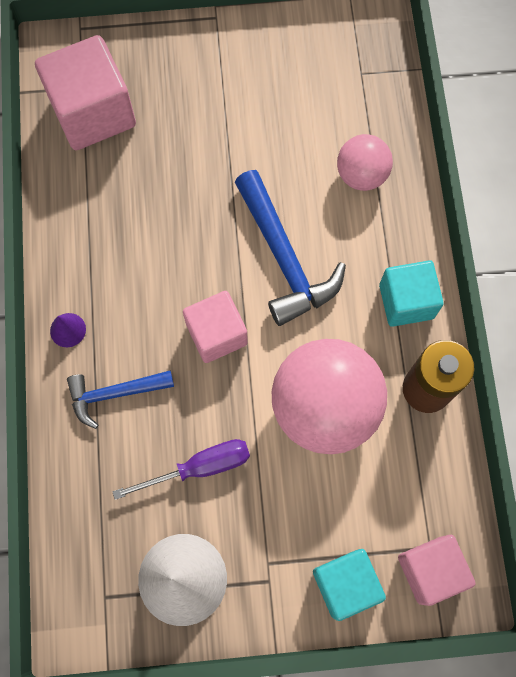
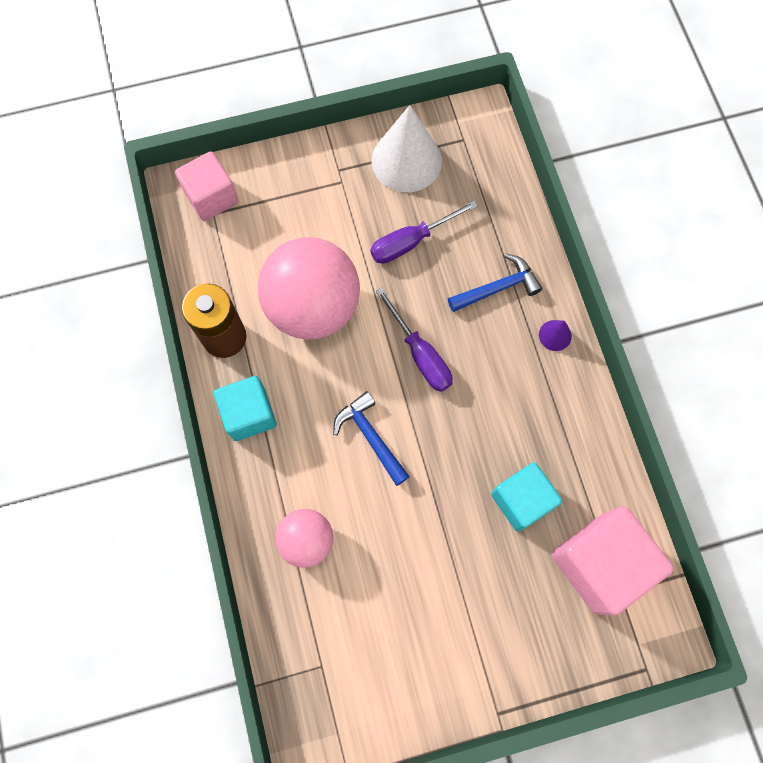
camera: 170 degrees right, 0 degrees up
(216, 334) = (420, 354): pink cube -> purple screwdriver
(285, 258) = (370, 436): blue hammer -> blue hammer, size x0.63
(345, 584) = (278, 177): turquoise cube -> turquoise cube (521, 500)

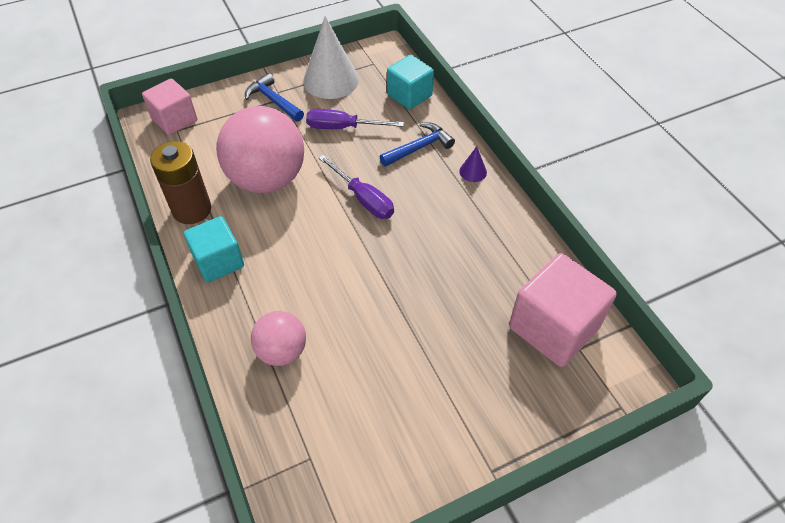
camera: 10 degrees left, 20 degrees down
(370, 436) = (329, 262): blue hammer -> blue hammer (273, 101)
(411, 242) = (343, 128): purple screwdriver -> purple screwdriver turned 45 degrees clockwise
(521, 500) = (472, 290): turquoise cube -> turquoise cube (409, 95)

